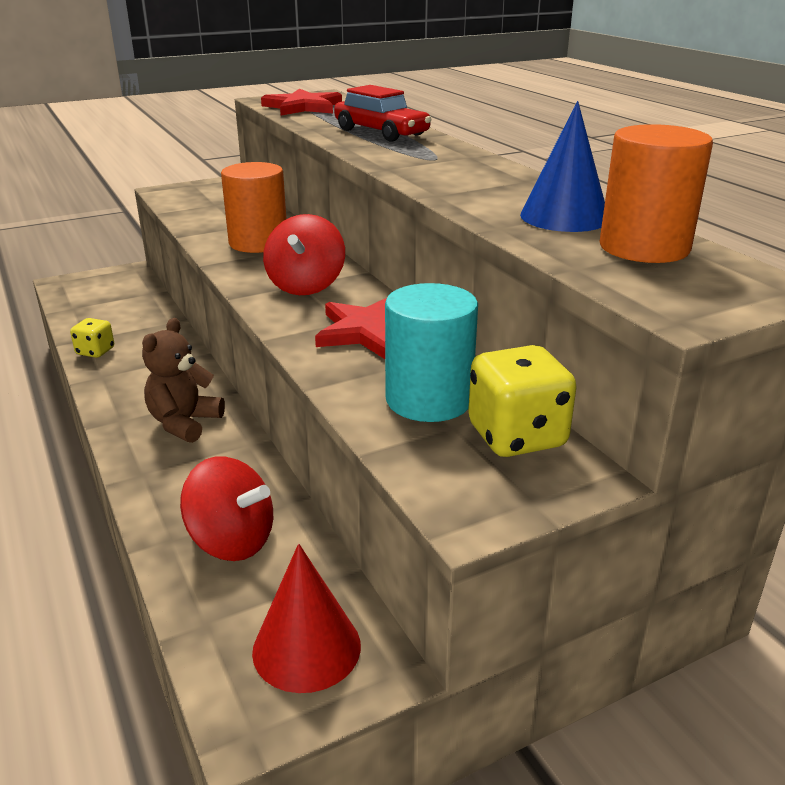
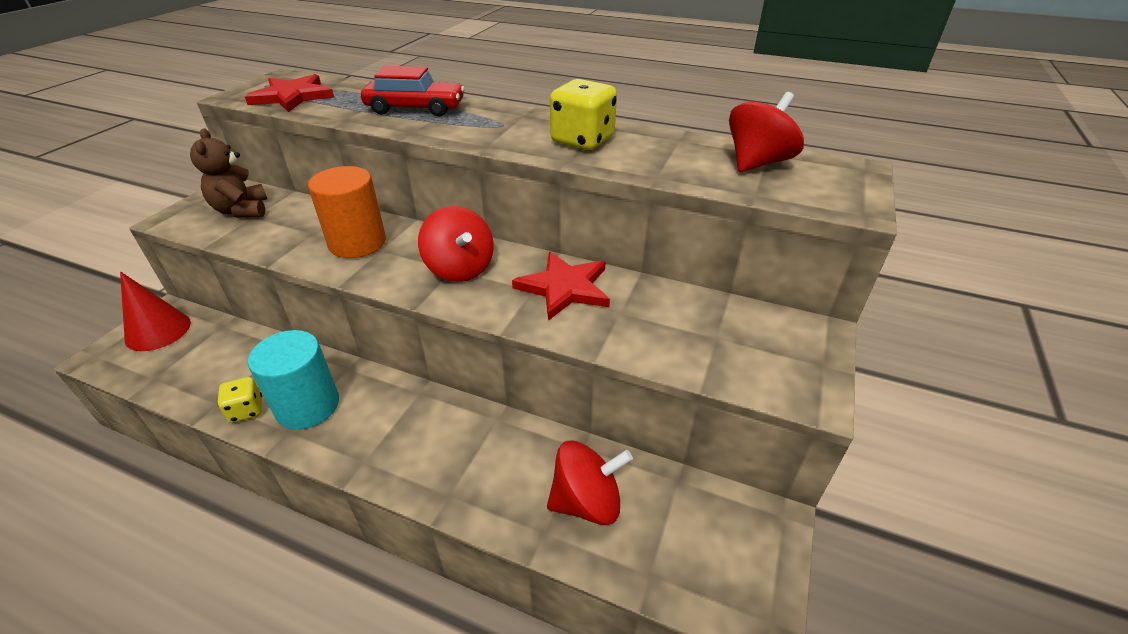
camera: 40 degrees left, 10 degrees up
(184, 423) = (424, 431): brown teddy bear -> brown teddy bear (242, 210)
(306, 648) = (725, 540): red cone -> red cone (158, 331)
(429, 400) = (677, 325): turquoise cylinder -> turquoise cylinder (308, 406)
(516, 436) = (756, 324): yellow dice -> yellow dice (582, 140)
(564, 217) = (676, 153): blue cone -> none
(644, 248) = (757, 163): orange cylinder -> red spinning top

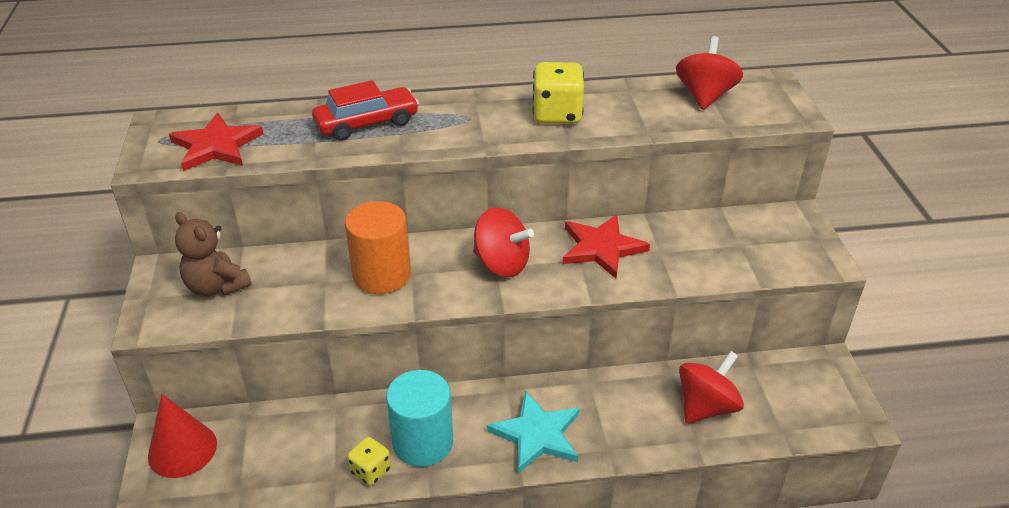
camera: 30 degrees left, 0 degrees up
(402, 446) = (537, 434): none -> turquoise star

